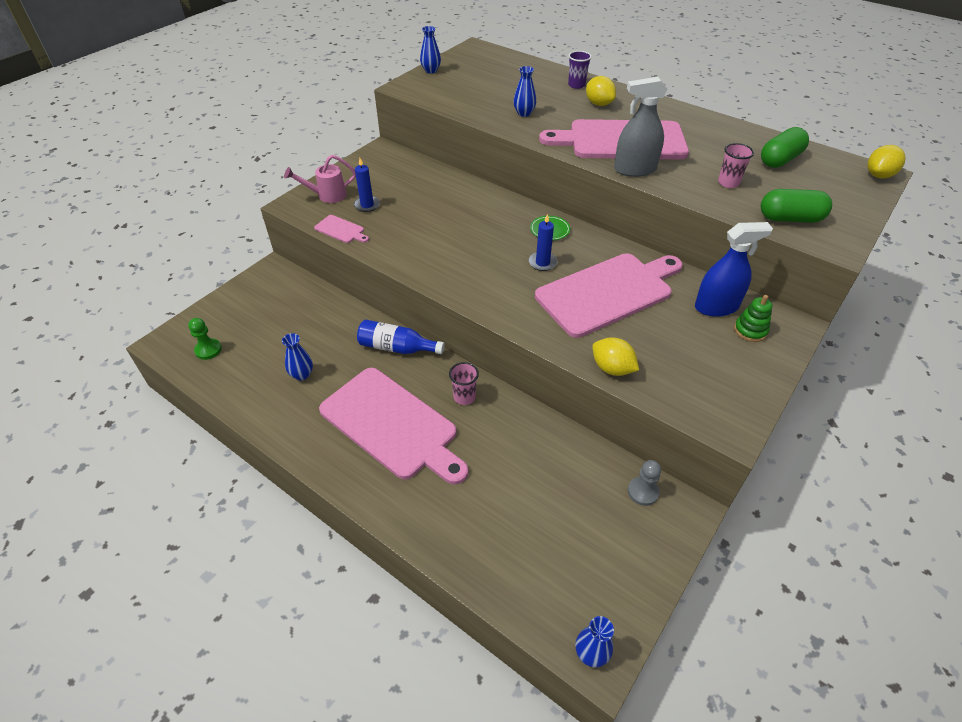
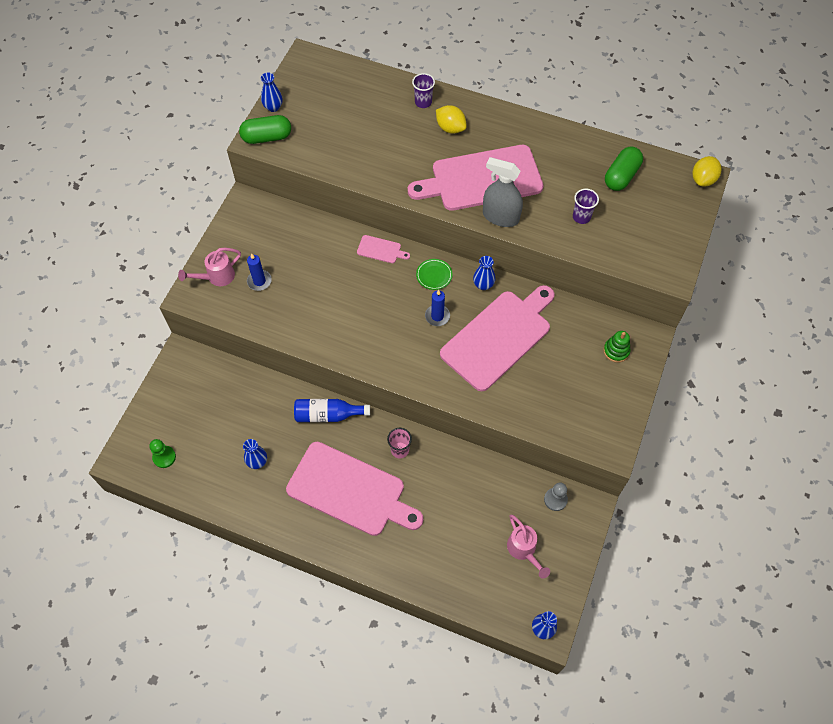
camera: 15 degrees left, 15 degrees up
(341, 230) = (247, 318): pink cutting board -> pink cutting board (381, 250)
(524, 113) = (384, 157): blue vase -> blue vase (483, 285)
(587, 542) = (524, 550): none -> pink watering can
(612, 368) = (517, 415): yellow lemon -> none
(635, 169) = (500, 217): grey spray bottle -> grey spray bottle turned 45 degrees clockwise
(716, 307) = (587, 332): blue spray bottle -> none
(728, 183) = (581, 217): pink cup -> purple cup
(790, 218) = (635, 251): green capsule -> green capsule (267, 137)

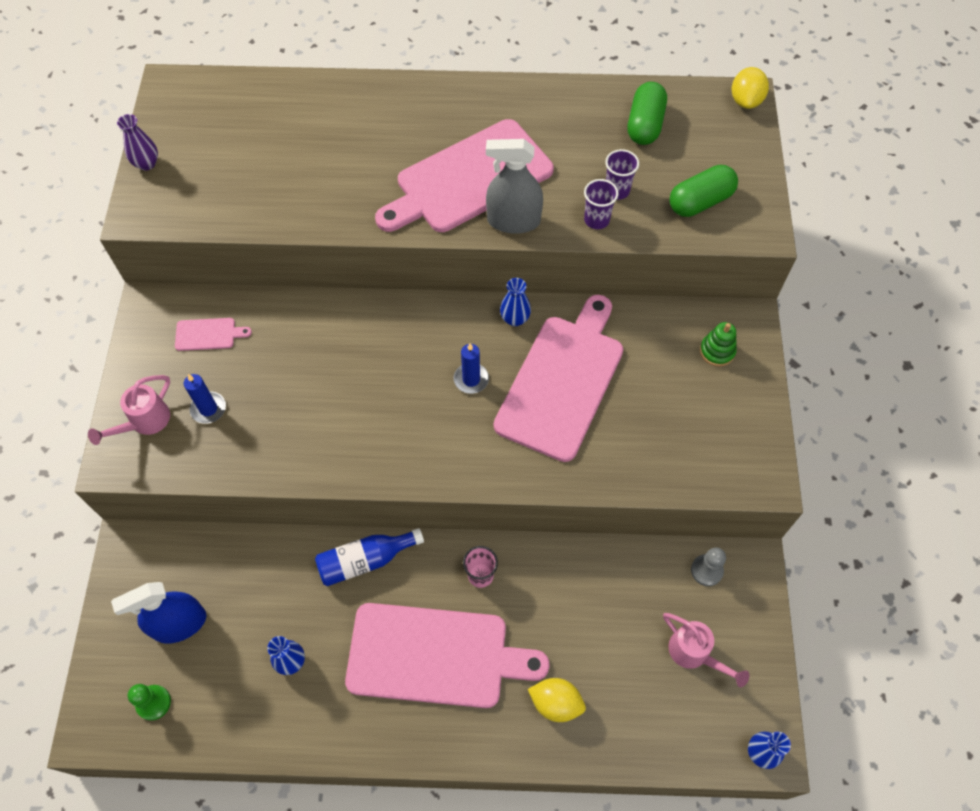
camera: 20 degrees left, 0 degrees up
(196, 414) = (180, 624): none -> blue spray bottle
(267, 137) = (152, 207): green capsule -> green capsule (700, 202)
(273, 107) = (147, 163): blue vase -> purple vase
(381, 250) = (361, 314): pink cutting board -> pink cutting board (208, 334)
(423, 102) = (352, 101): purple cup -> purple cup (596, 220)
(434, 275) = (445, 326): green plate -> none
(450, 128) = (401, 125): yellow lemon -> yellow lemon (556, 703)

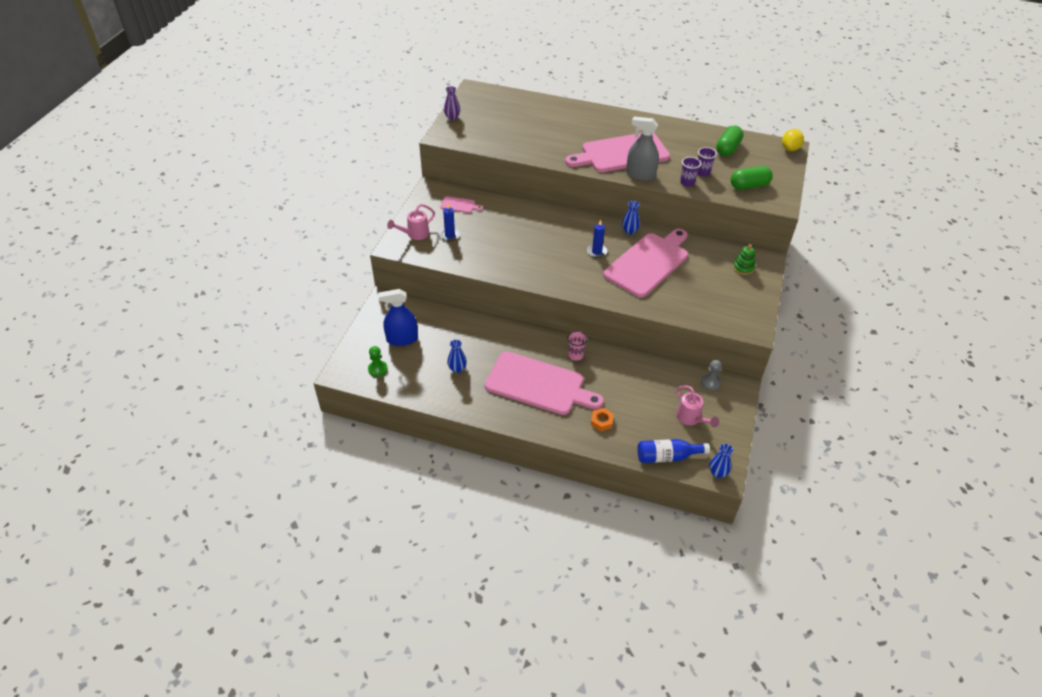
camera: 15 degrees right, 15 degrees down
(365, 560) = (512, 334): blue bottle -> blue bottle (667, 456)
(556, 703) = (601, 421): yellow lemon -> orange nut

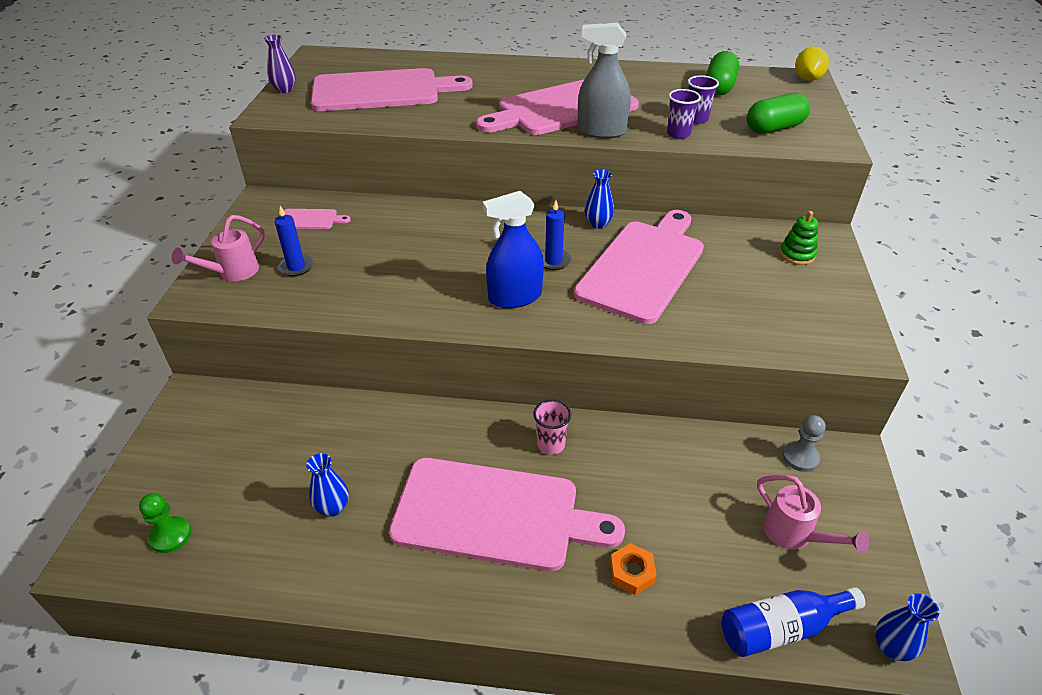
camera: 10 degrees left, 5 degrees down
(402, 339) = (222, 465): blue spray bottle -> blue spray bottle (515, 297)
(512, 125) = (382, 91): none -> pink cutting board

